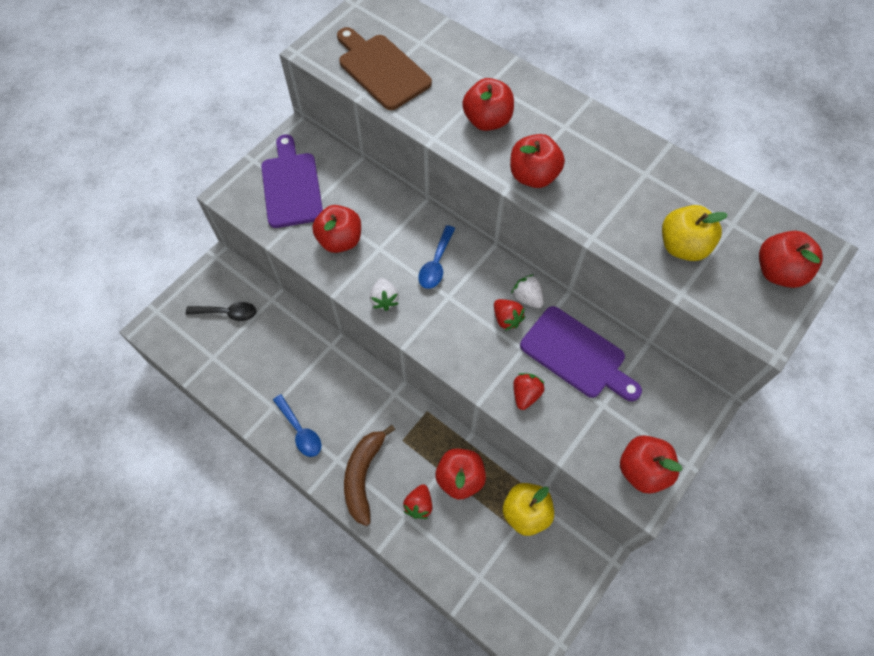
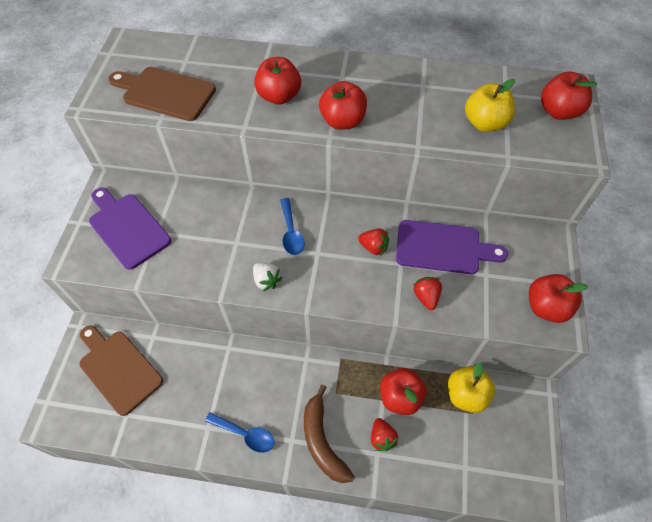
camera: 30 degrees left, 5 degrees down
(227, 313) = (118, 369): black spoon -> brown cutting board
(340, 240) = (198, 252): red apple -> none
(527, 298) = (378, 224): white strawberry -> none

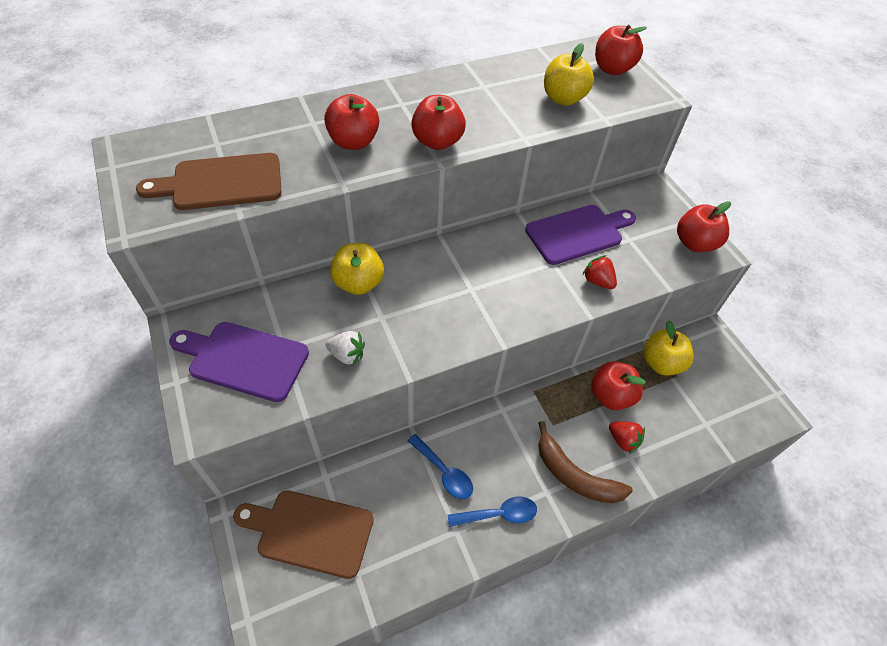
camera: 35 degrees left, 5 degrees down
(240, 208) = (358, 283): none -> yellow apple
(266, 281) = (442, 338): white strawberry -> white strawberry (347, 355)
(291, 232) = (430, 282): blue spoon -> blue spoon (444, 472)
(373, 247) = (518, 260): red strawberry -> none

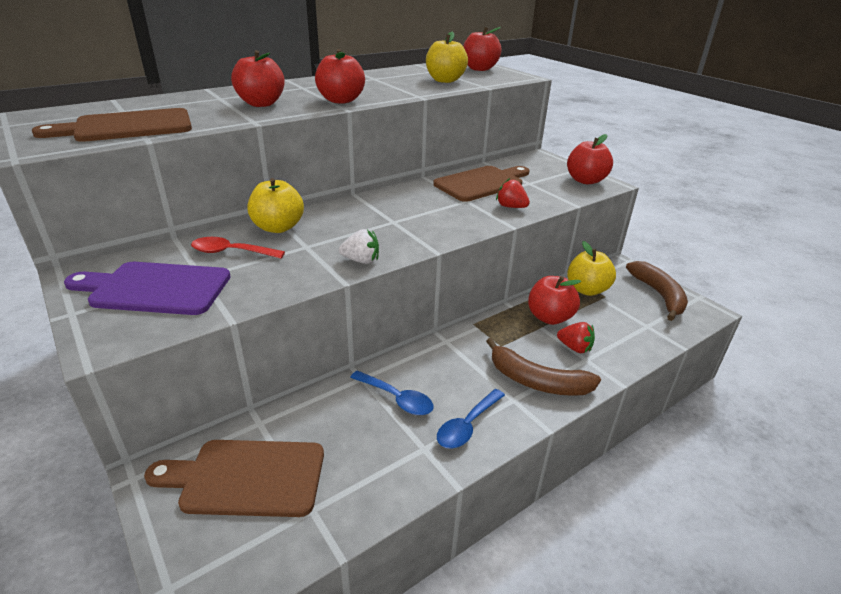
camera: 10 degrees left, 20 degrees down
(312, 316) = (231, 252): none -> red spoon
(347, 355) = (273, 273): white strawberry -> white strawberry (361, 260)
(498, 514) = (467, 425): blue spoon -> blue spoon turned 150 degrees clockwise
(577, 233) = (482, 183): purple cutting board -> brown cutting board
(735, 383) = (659, 295): none -> brown banana

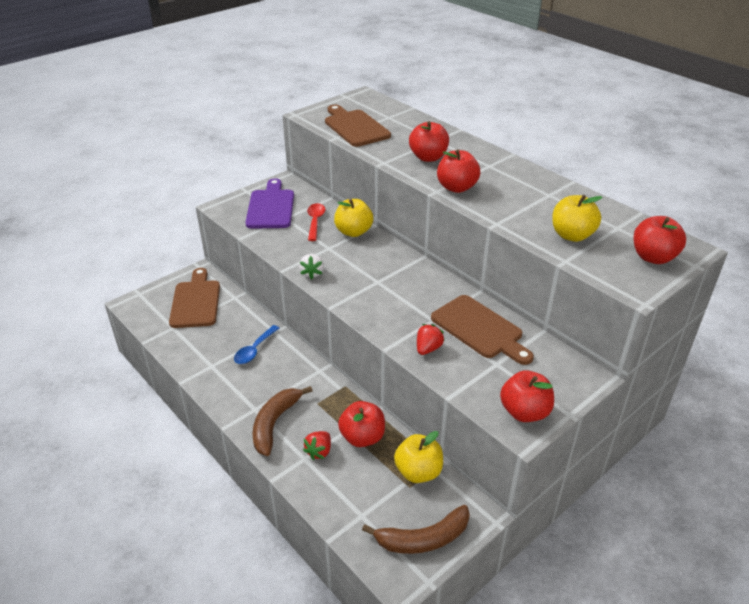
camera: 85 degrees right, 5 degrees up
(467, 425) = (229, 385): blue spoon -> none

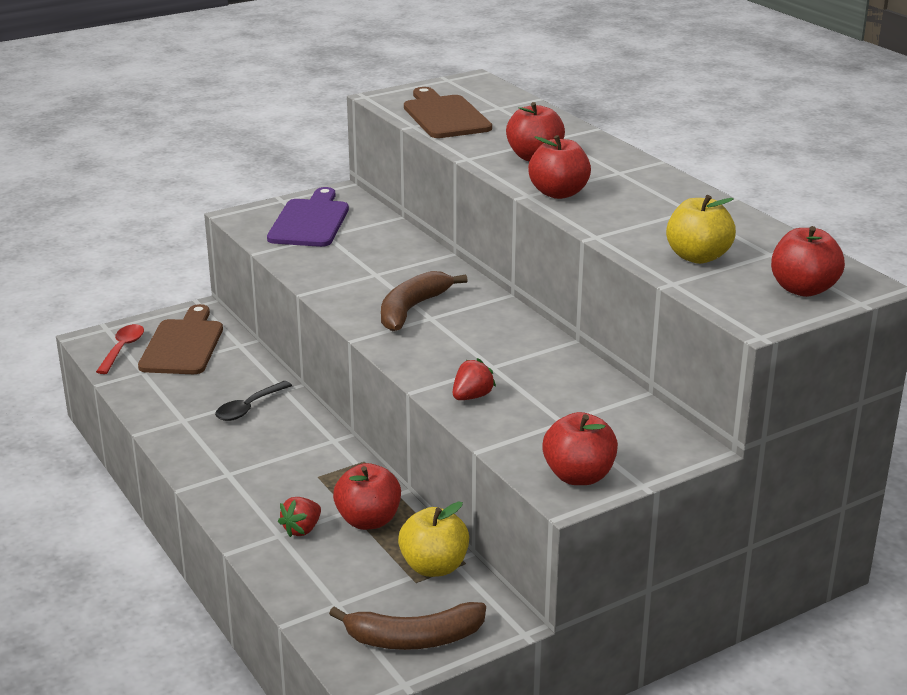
camera: 10 degrees right, 10 degrees down
(254, 350) = (249, 408): blue spoon -> black spoon
(275, 423) = (250, 492): brown banana -> brown banana (412, 309)
(312, 273) = (341, 300): white strawberry -> none
(315, 221) = (368, 242): red spoon -> red spoon (122, 349)
(353, 232) = (418, 259): yellow apple -> none
(479, 329) = (555, 382): brown cutting board -> none

